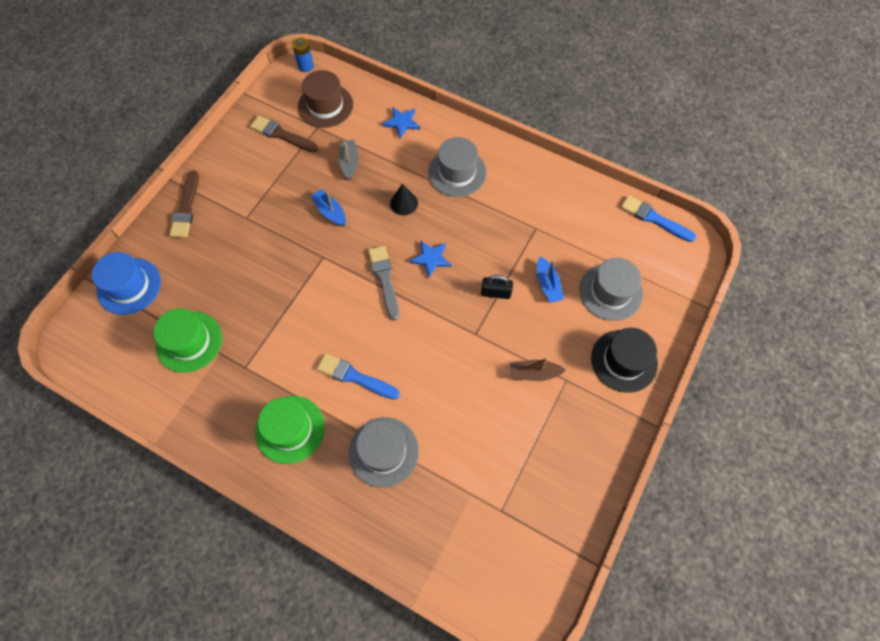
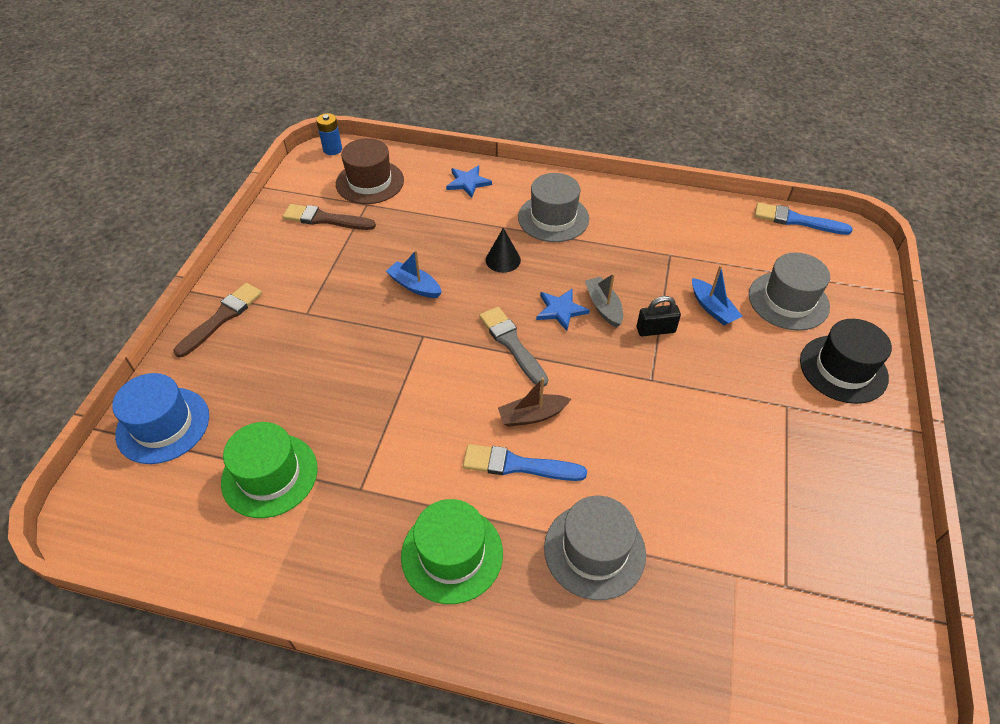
camera: 15 degrees left, 15 degrees down
(186, 208) = (222, 318): brown brush -> brown brush turned 135 degrees counterclockwise
(349, 163) = (420, 232): grey boat -> grey boat (603, 307)
(534, 373) = (744, 407): brown boat -> brown boat (532, 415)

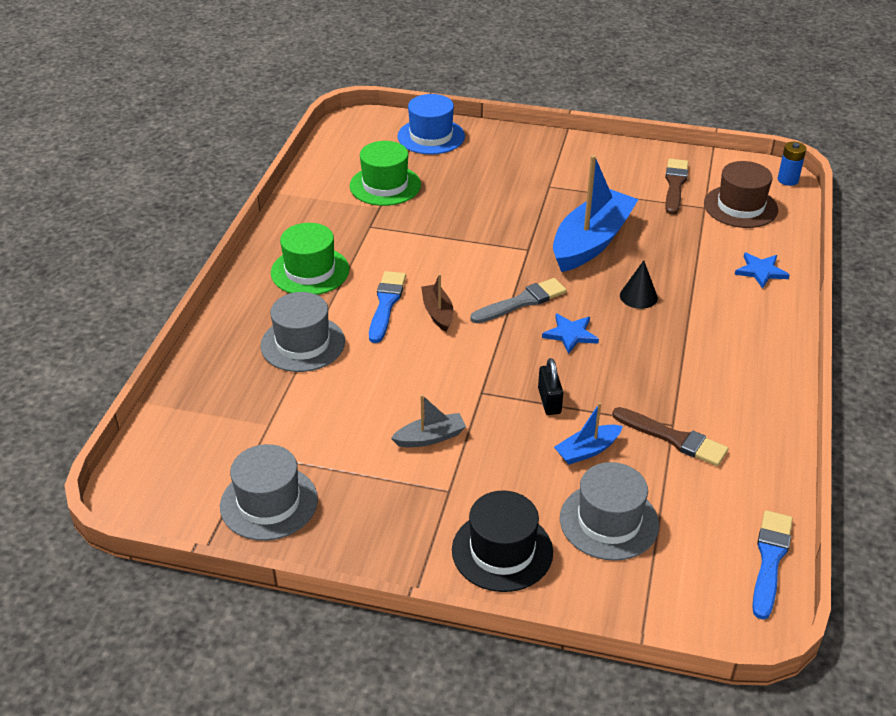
camera: 90 degrees right, 10 degrees down
(222, 318) = (539, 146): brown brush -> brown brush (673, 438)
(414, 286) = (591, 242): blue boat -> blue boat, size x2.13
(553, 218) = (715, 333): grey hat -> grey hat (269, 503)
(603, 307) = (579, 365): grey boat -> grey boat (430, 437)

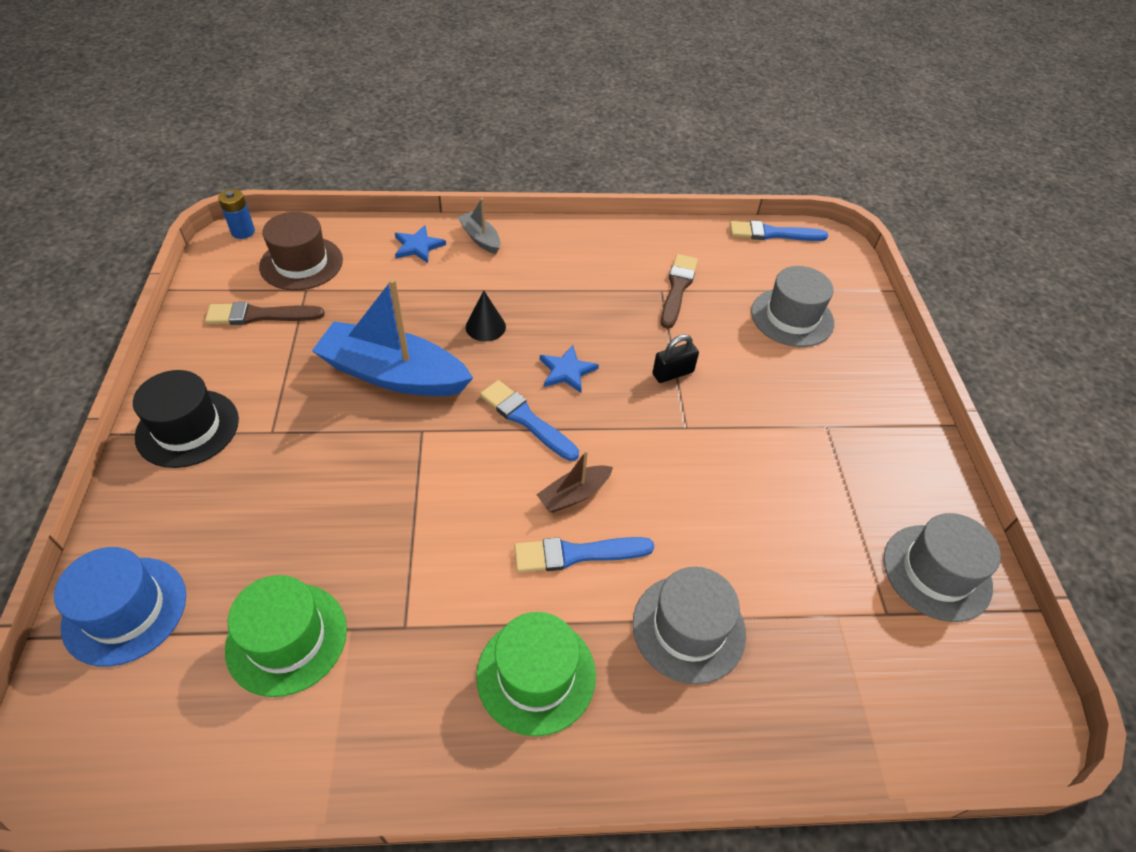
camera: 110 degrees left, 10 degrees up
(430, 437) = (770, 455): grey boat -> grey boat (480, 238)
(502, 551) = (865, 377): black hat -> black hat (187, 428)
(522, 302) = (526, 419): grey brush -> blue brush
(587, 450) = (722, 339): blue boat -> none

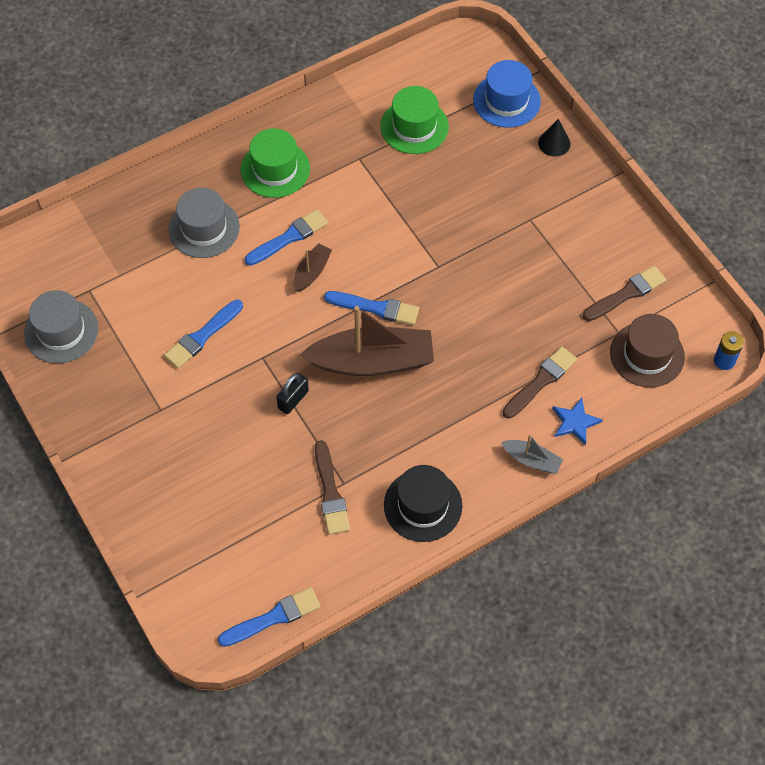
camera: 155 degrees right, 10 degrees up
(187, 428) = (582, 196): black hat -> black hat (423, 505)
(393, 375) = (490, 296): blue boat -> none
(417, 285) = (541, 381): none -> brown brush
(485, 327) = (458, 369): black cone -> black cone (554, 143)
(567, 371) = (372, 361): blue star -> brown boat
(748, 481) = (202, 336): none -> blue brush
(792, 317) = (219, 510): grey hat -> none

